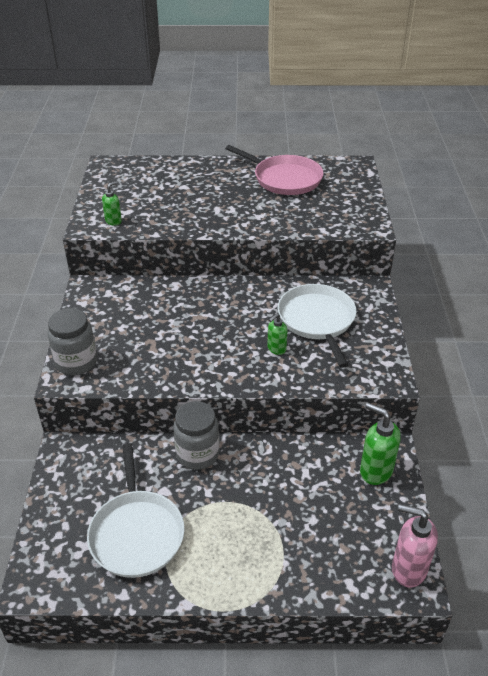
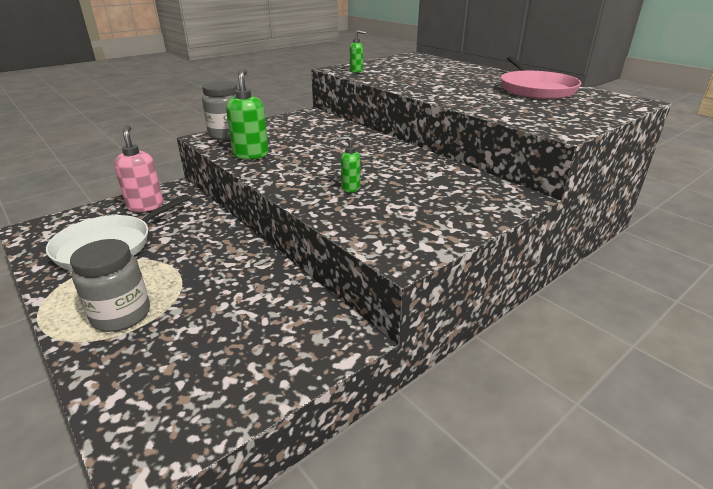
camera: 50 degrees right, 10 degrees down
(197, 454) = (221, 236): grey jar -> grey jar (121, 315)
(317, 320) = (421, 191): white pan -> none
(375, 471) = (305, 342): green soap dispenser -> green soap dispenser (251, 155)
(408, 569) = (168, 439): pink soap dispenser -> pink soap dispenser (145, 206)

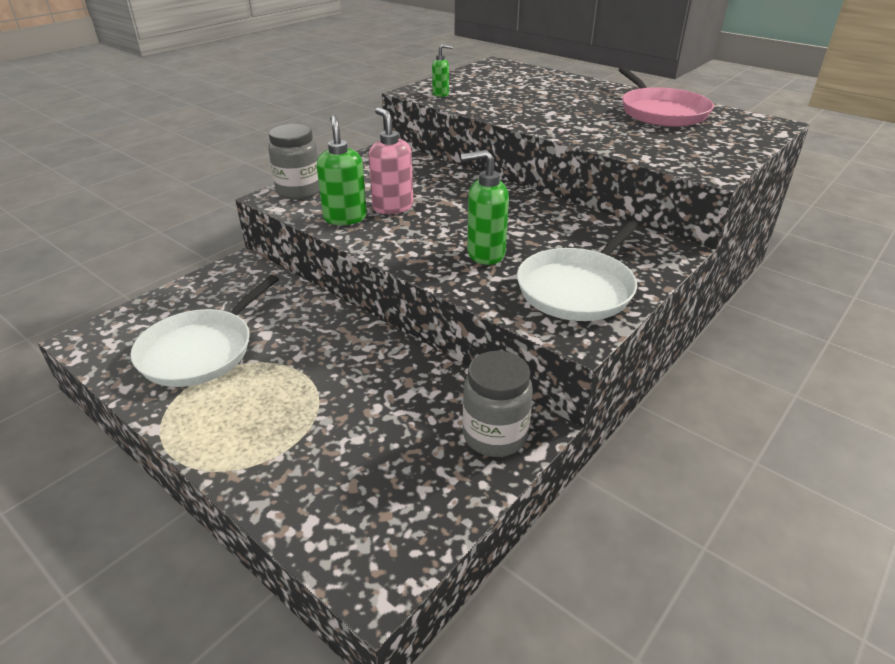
camera: 10 degrees left, 5 degrees up
(121, 315) = (265, 433): grey jar -> grey jar (495, 435)
(145, 206) = (217, 292): pink soap dispenser -> pink soap dispenser (392, 207)
(350, 188) = (485, 254): green soap dispenser -> green soap dispenser, size x1.74
(419, 220) = (578, 288): none -> white pan

